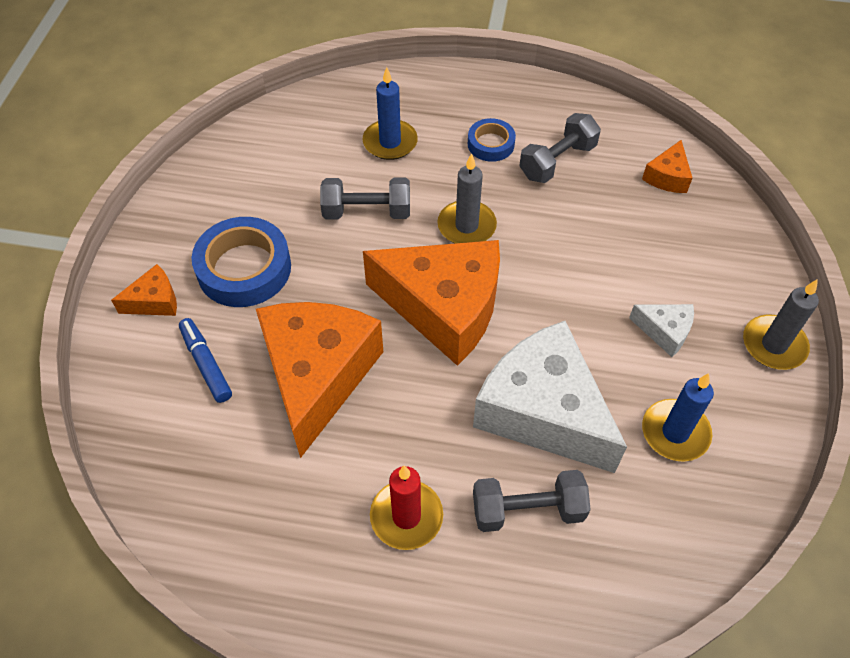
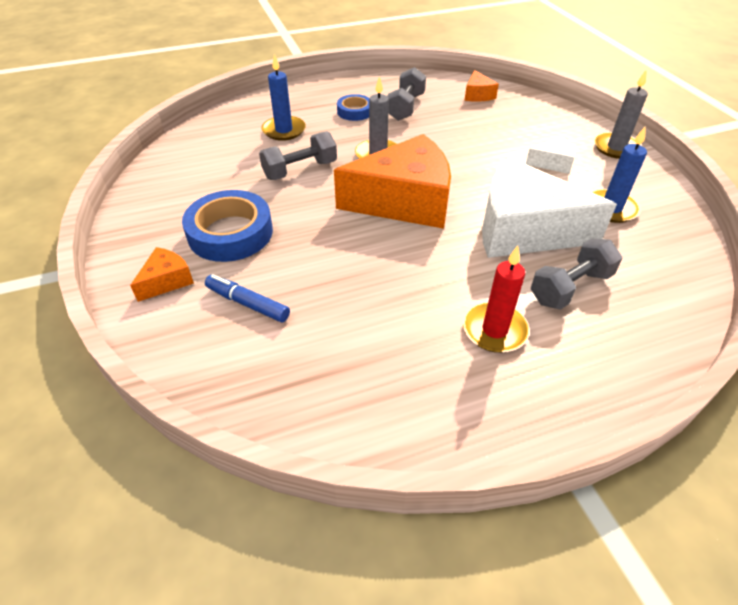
camera: 30 degrees left, 10 degrees down
(317, 376) = (347, 274): orange cheese -> none

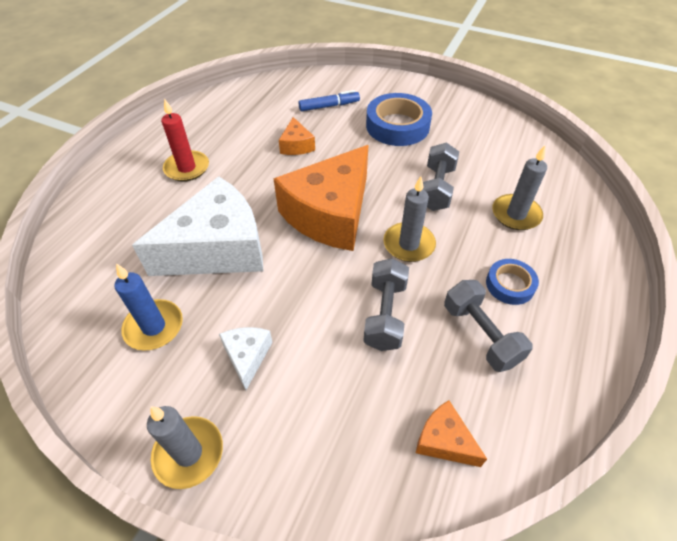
camera: 135 degrees right, 5 degrees up
(167, 281) = (382, 91): orange cheese -> orange cheese (296, 145)
(284, 130) = (516, 214): blue candle -> grey candle
(552, 163) = (247, 356): white cheese -> white cheese turned 135 degrees clockwise
(570, 287) = (154, 222): grey dumbbell -> grey dumbbell (385, 314)

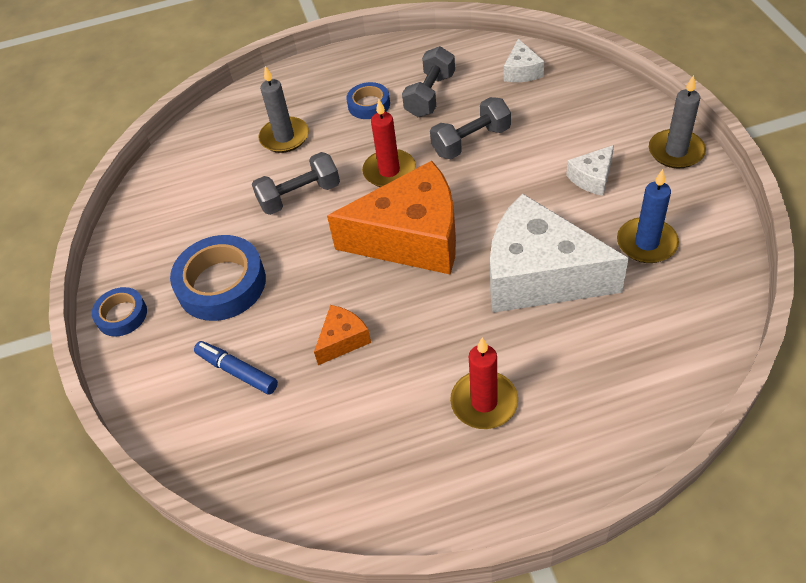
camera: 125 degrees left, 0 degrees up
(409, 244) = (389, 171): grey candle -> red candle
(419, 89) = (122, 315): none -> blue tape
(444, 440) = (521, 71): orange cheese -> white cheese

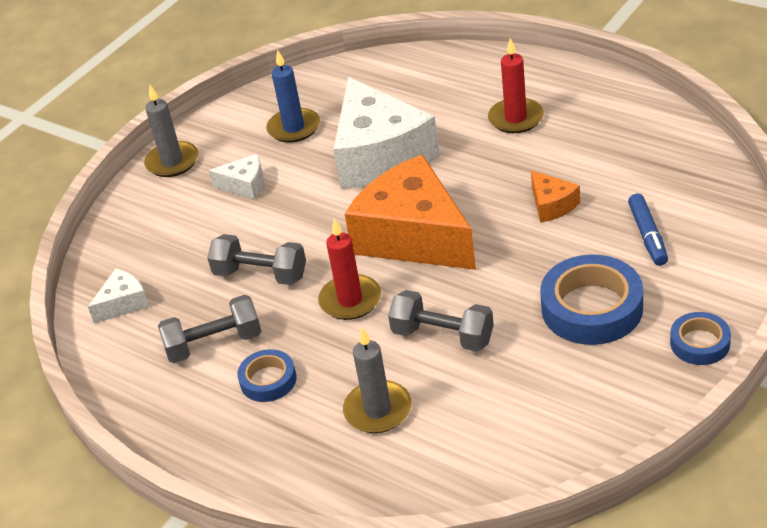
camera: 130 degrees left, 10 degrees down
(343, 340) = (552, 205): orange cheese -> orange cheese turned 120 degrees counterclockwise

